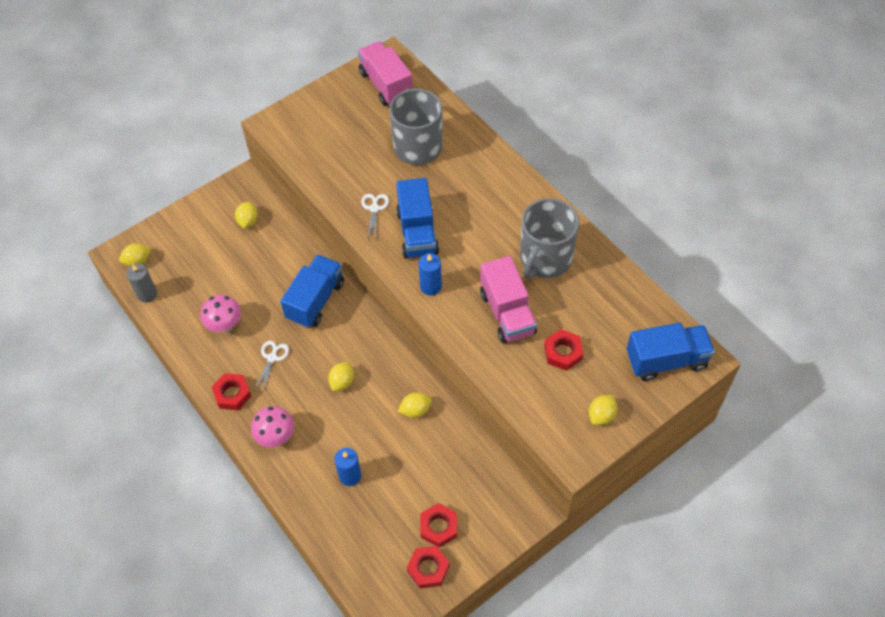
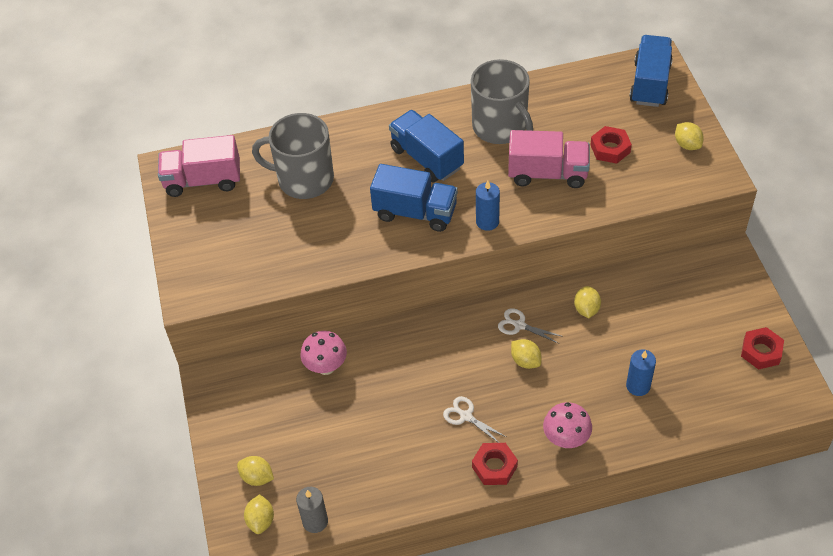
camera: 65 degrees left, 5 degrees down
(225, 325) = (401, 451): pink mushroom -> pink mushroom (326, 367)
(248, 221) = (269, 390): yellow lemon -> yellow lemon (257, 477)
(315, 300) = (412, 356): blue truck -> blue truck (426, 158)
(374, 208) = (364, 238): white scissors -> white scissors (519, 325)
(438, 527) = (720, 330): red nut -> none

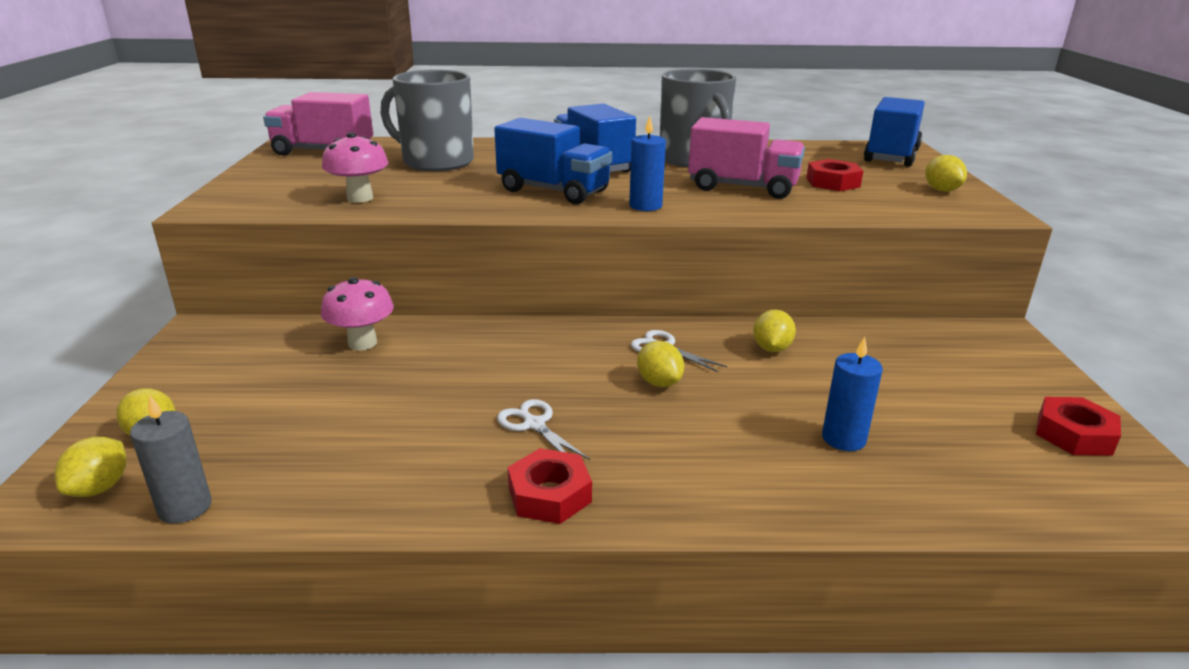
camera: 10 degrees right, 25 degrees down
(566, 439) = (696, 482): pink mushroom -> pink mushroom (360, 198)

